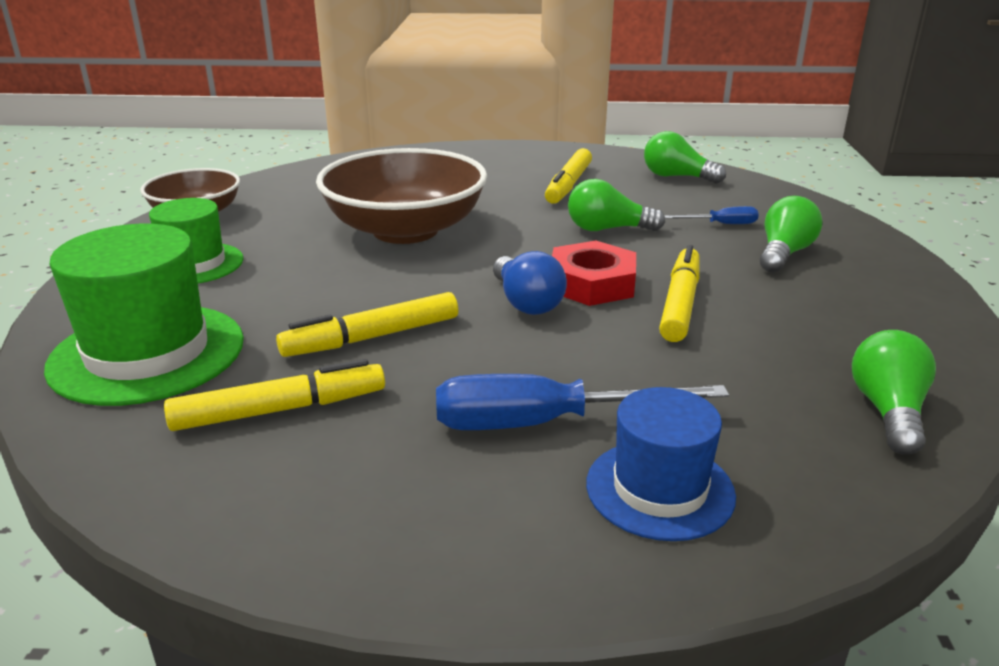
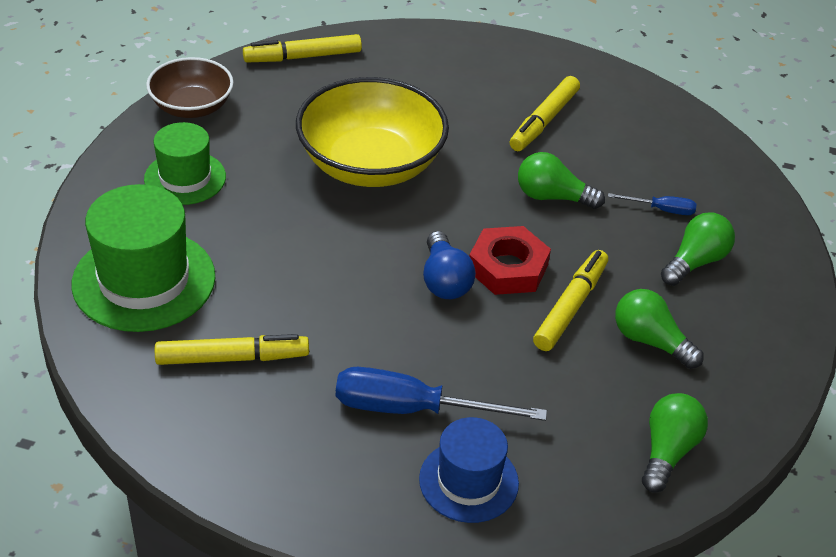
camera: 10 degrees right, 15 degrees up
(372, 337) = (312, 296): yellow marker -> yellow marker (303, 57)
(405, 230) = (371, 164): brown bowl -> yellow bowl
(677, 177) = (657, 127): green light bulb -> green light bulb (650, 341)

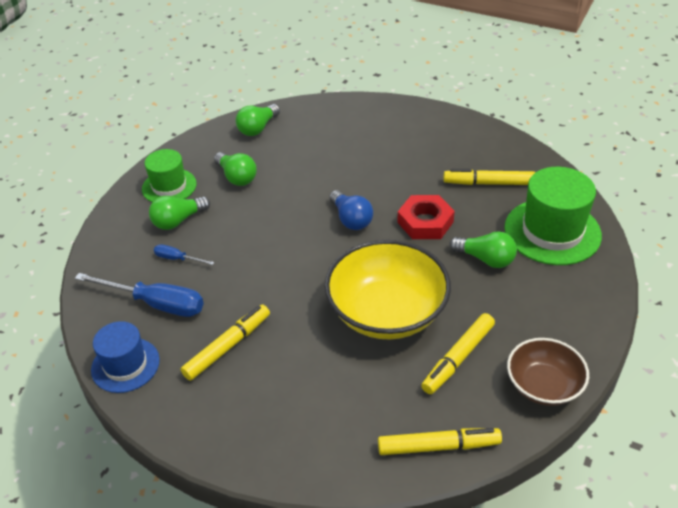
camera: 165 degrees left, 0 degrees up
(185, 178) = (537, 309): green hat -> green hat (169, 186)
(412, 409) = (386, 153): blue screwdriver -> blue screwdriver (156, 304)
(444, 280) = (351, 219): blue light bulb -> blue light bulb turned 150 degrees clockwise
(468, 481) = (364, 123): blue hat -> blue hat (125, 365)
(508, 267) = (306, 225): red nut -> red nut (425, 222)
(552, 197) = (252, 274): green light bulb -> green light bulb (485, 259)
(571, 307) = (275, 198): yellow marker -> yellow marker (458, 358)

